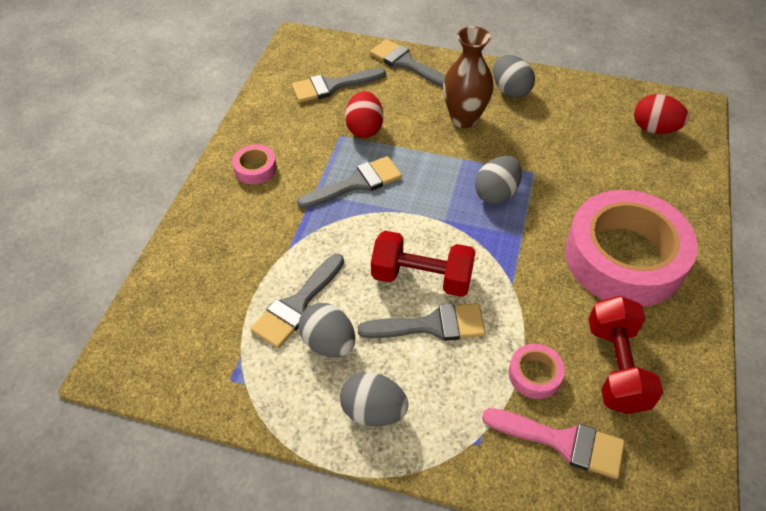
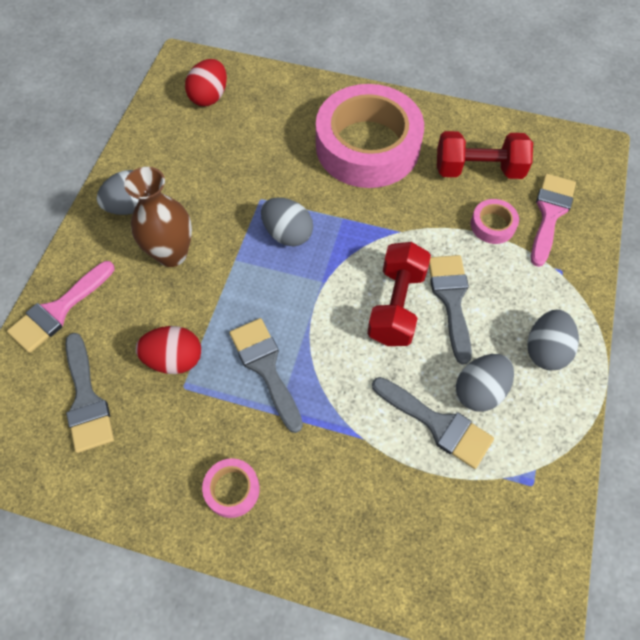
camera: 90 degrees left, 10 degrees up
(406, 63) = (58, 310): grey brush -> pink brush

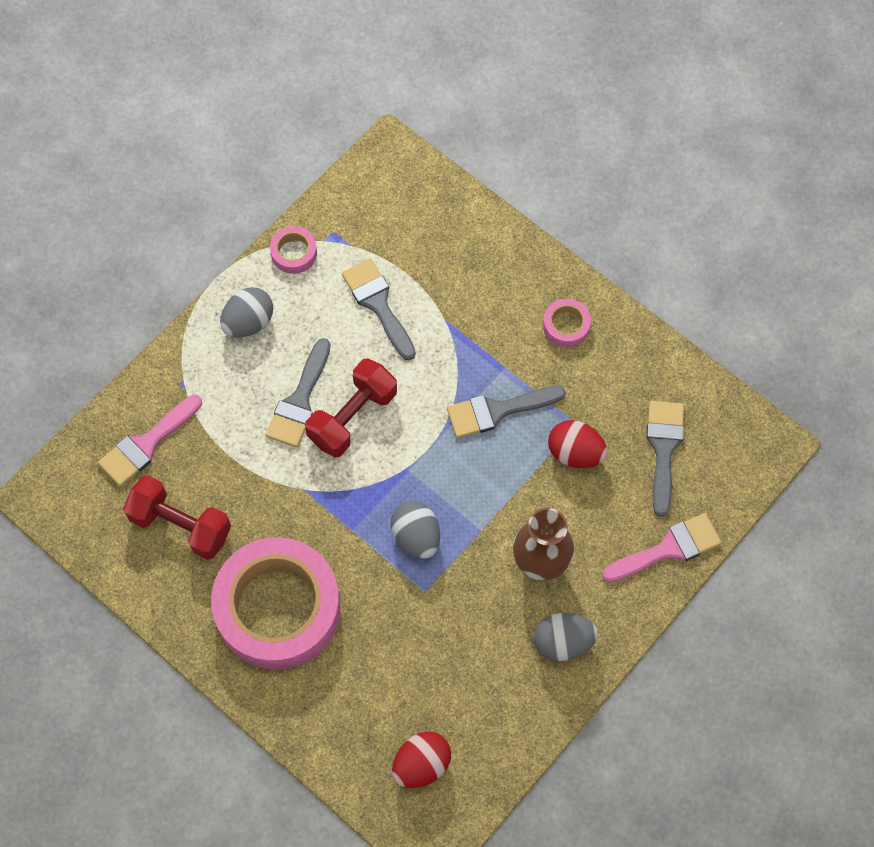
camera: 155 degrees left, 5 degrees up
(265, 367) = (497, 411): grey brush -> grey brush turned 75 degrees clockwise
(479, 390) = (327, 314): grey egg -> none
(492, 225) = (210, 457): pink tape -> pink tape (294, 253)

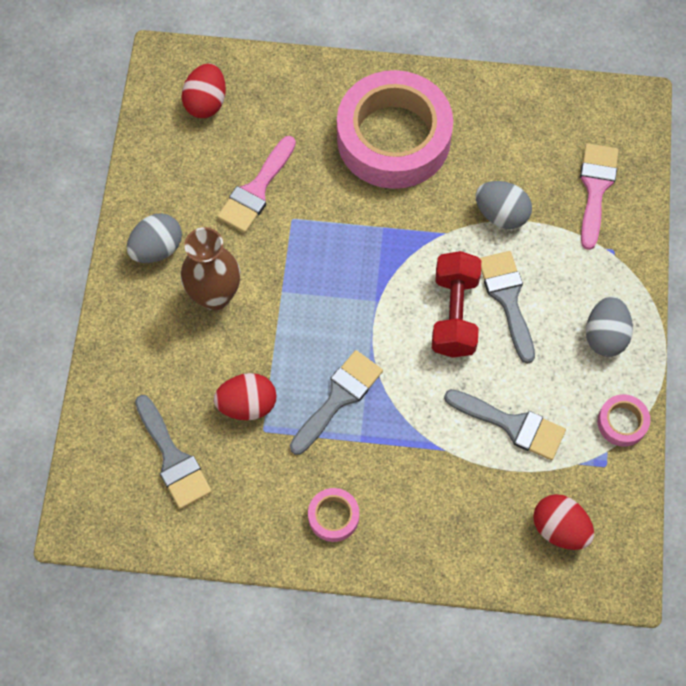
camera: 145 degrees right, 0 degrees up
(180, 525) = (516, 148): red dumbbell -> none
(404, 213) = (559, 528): none -> red egg
(416, 536) = (329, 254): grey egg -> grey egg (501, 214)
(668, 549) = (116, 374): pink brush -> pink brush (256, 190)

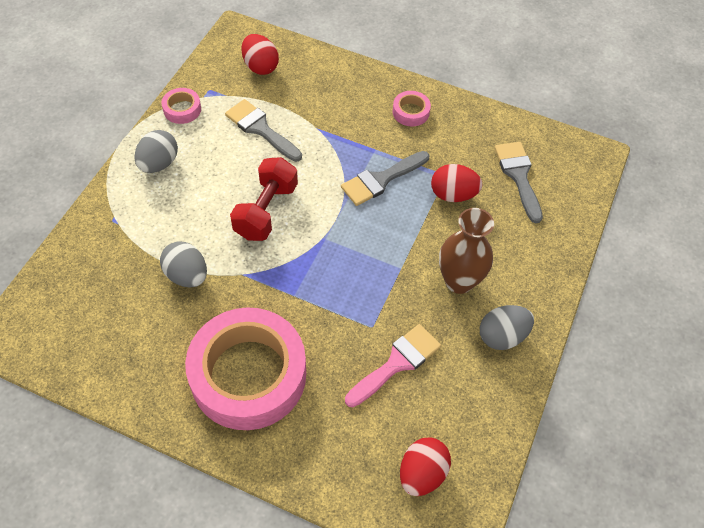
camera: 165 degrees left, 10 degrees down
(507, 299) = (218, 209): grey brush -> none
(595, 188) = (93, 272): pink brush -> none

